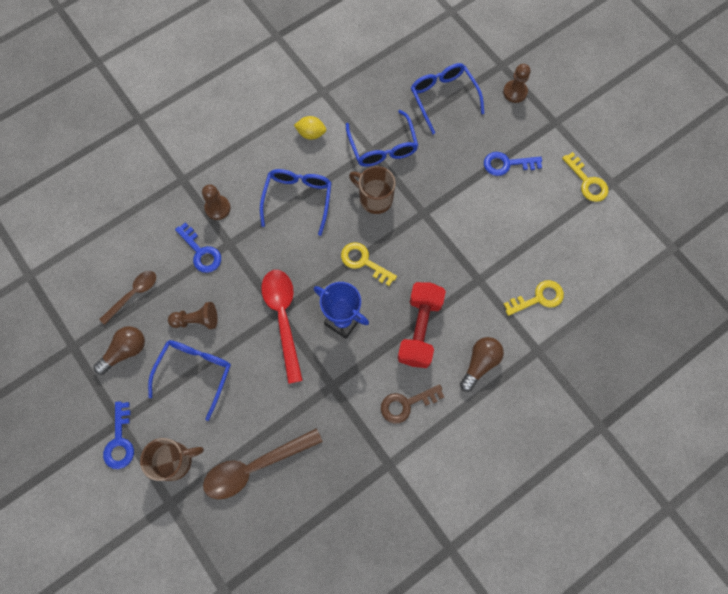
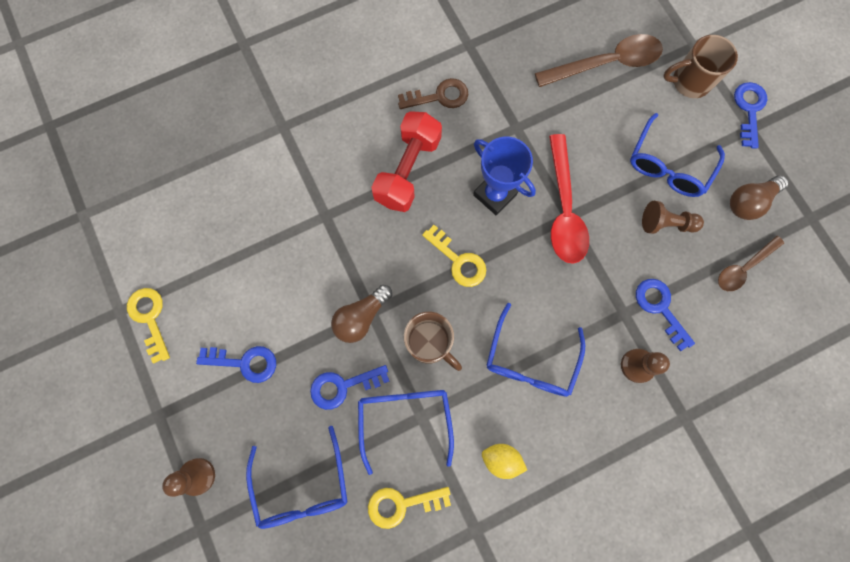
camera: 170 degrees left, 5 degrees up
(431, 160) = (343, 386): none -> blue key
(480, 363) = (350, 123): brown light bulb -> brown light bulb (361, 317)
(538, 298) = (262, 183): yellow key -> yellow key (402, 504)

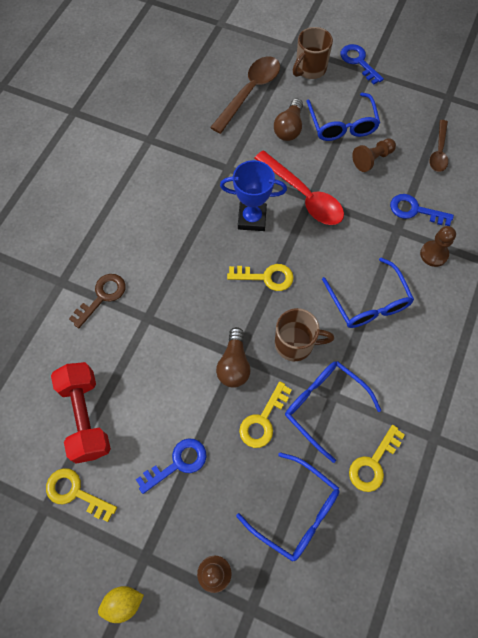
camera: 40 degrees left, 10 degrees down
(343, 386) = (263, 420): blue key -> yellow key
(408, 170) = (179, 246): red dumbbell -> red dumbbell (86, 416)
(439, 96) = (158, 184): brown key -> brown key (102, 296)
(501, 459) = (408, 378): yellow lemon -> yellow lemon (123, 603)
(749, 202) = (407, 113): brown light bulb -> brown light bulb (289, 128)

